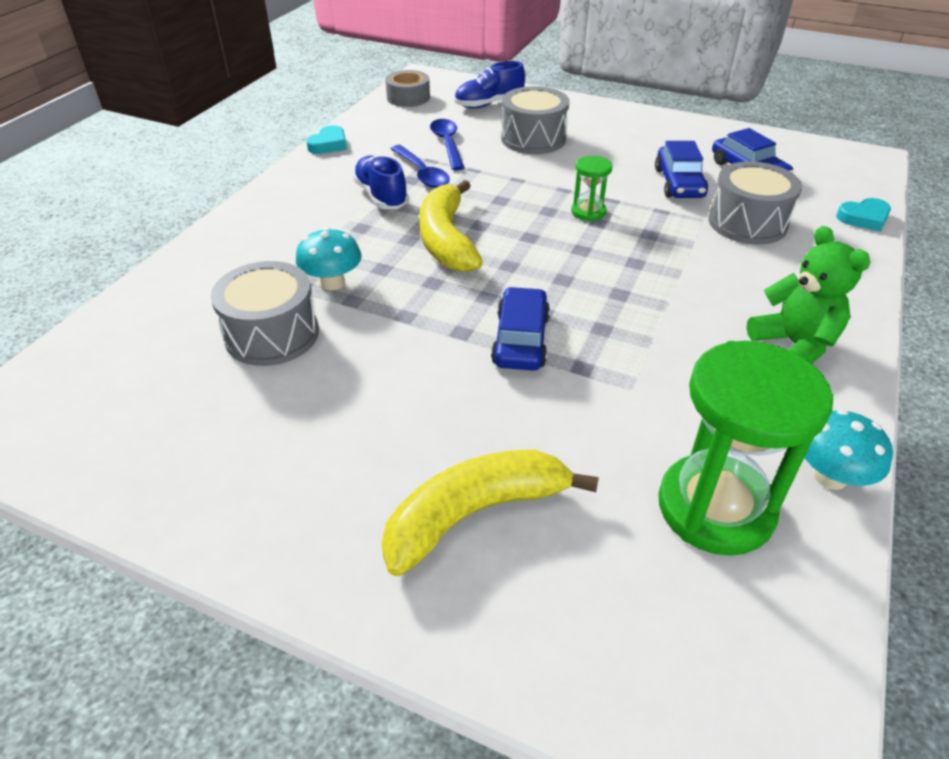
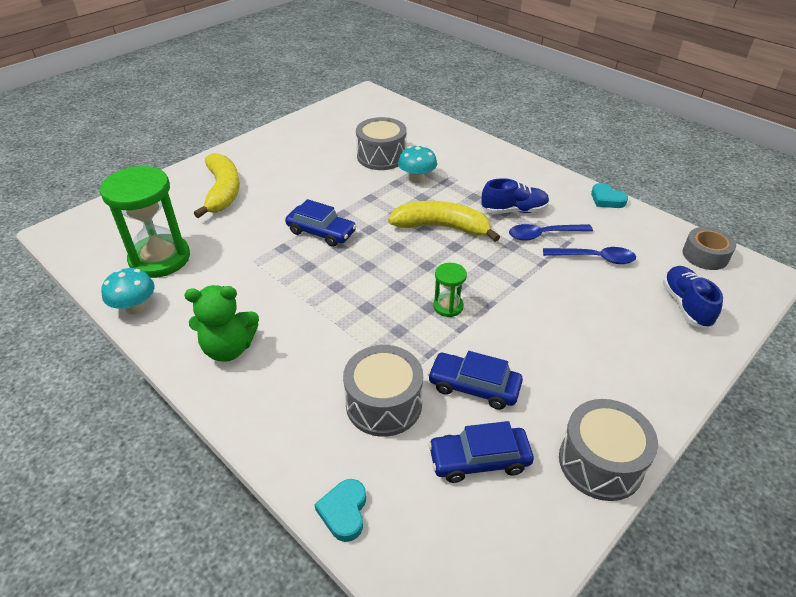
camera: 110 degrees right, 0 degrees up
(533, 139) = (596, 314): grey drum -> grey drum (600, 462)

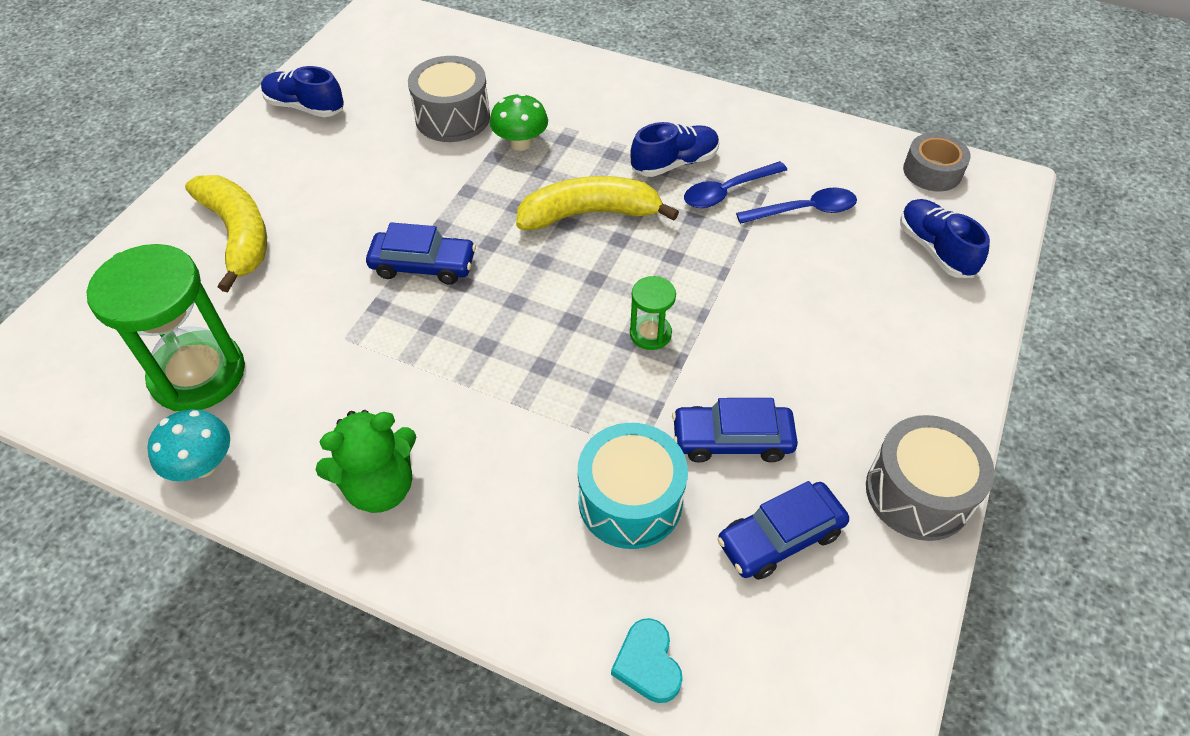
camera: 20 degrees left, 10 degrees up
(297, 134) = (305, 107): none -> blue shoe
(384, 404) = (630, 500): grey drum -> turquoise drum
(417, 179) = (520, 143): turquoise mushroom -> green mushroom
(606, 199) = (785, 116): turquoise heart -> none

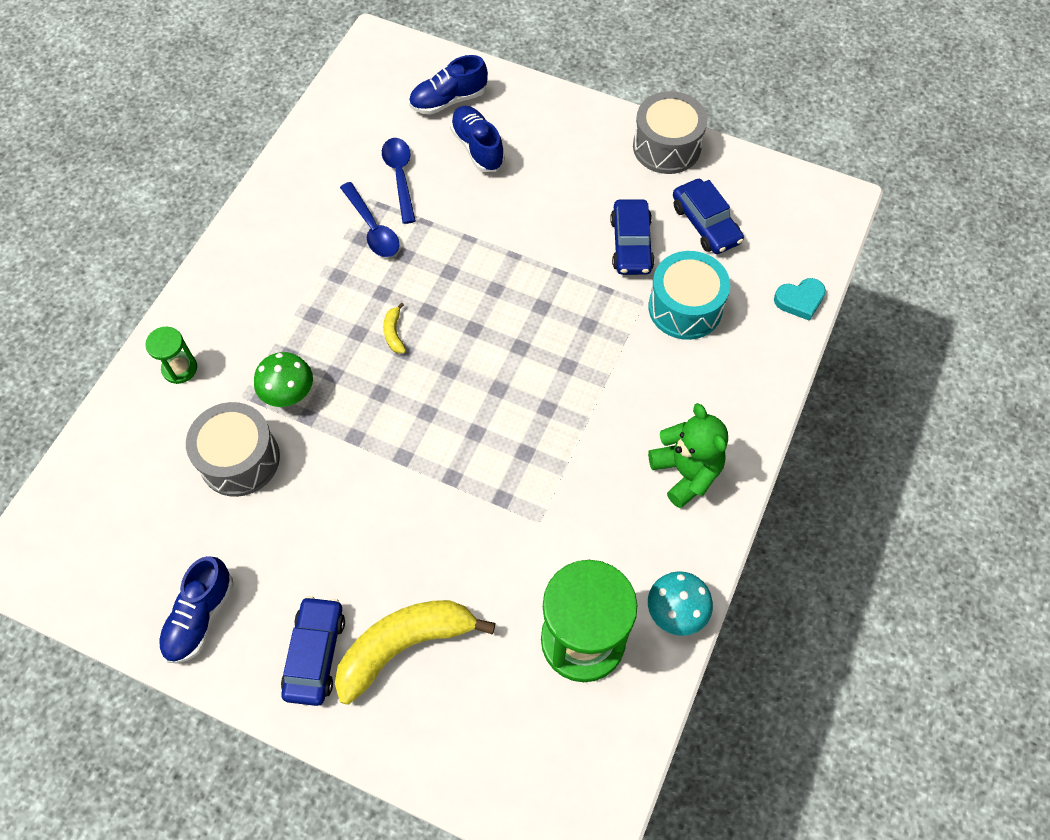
camera: 90 degrees left, 10 degrees up
(423, 265) = (453, 466): blue car -> blue car (315, 654)
(590, 214) = (394, 333): yellow banana -> yellow banana, size x0.40
(650, 334) = (534, 291): green hourglass -> green hourglass (180, 368)
(674, 163) = (331, 266): blue shoe -> blue shoe (477, 147)
(932, 171) = (359, 87): grey tape -> none

